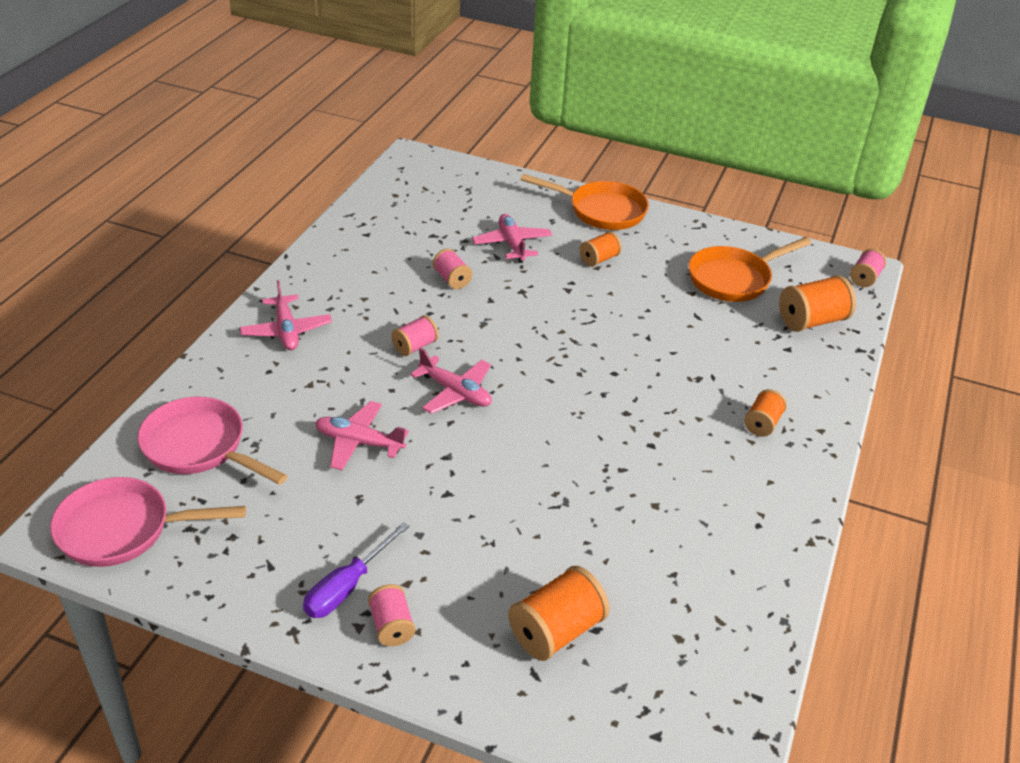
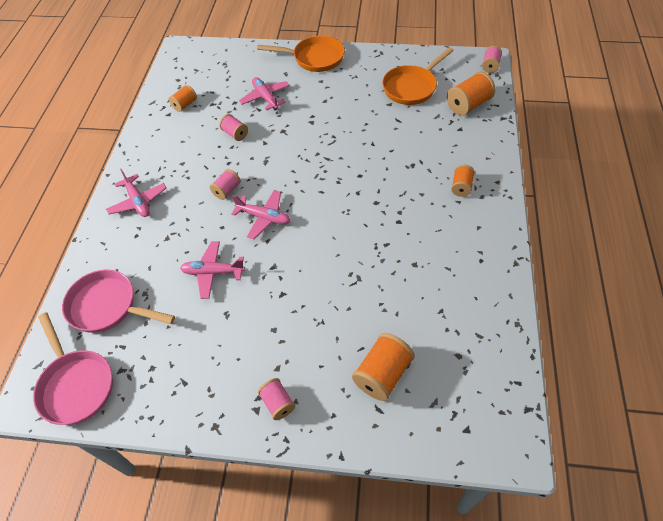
camera: 10 degrees left, 15 degrees up
(123, 529) = (76, 385): pink pan -> pink pan turned 105 degrees counterclockwise
(347, 587) = (239, 383): purple screwdriver -> none
(599, 259) = (324, 94): orange spool -> orange spool (185, 105)

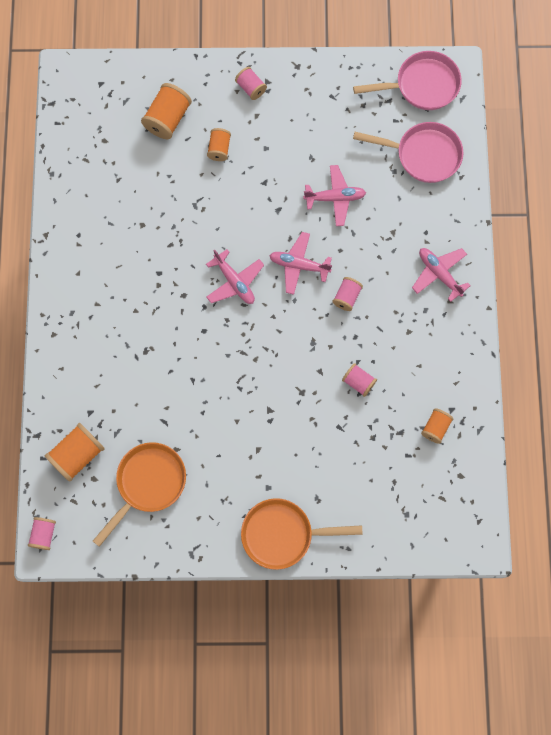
camera: 170 degrees right, 20 degrees up
(76, 385) = (422, 85): pink pan -> pink pan turned 120 degrees clockwise
(265, 97) = (334, 449): pink plane -> pink plane (234, 282)
(461, 187) = (93, 323): orange spool -> orange spool (219, 149)

